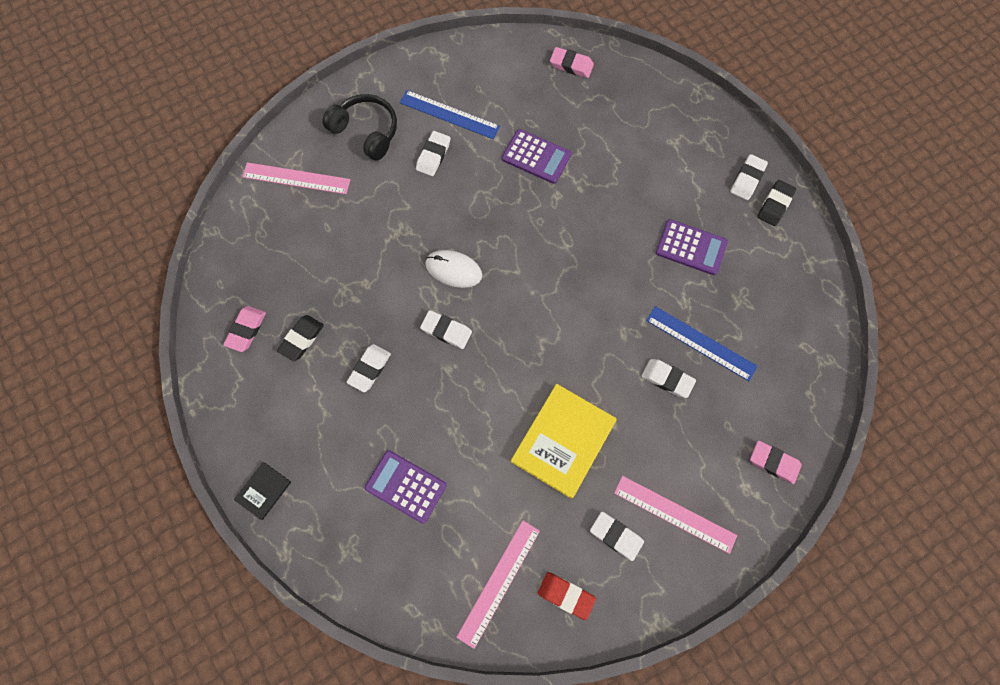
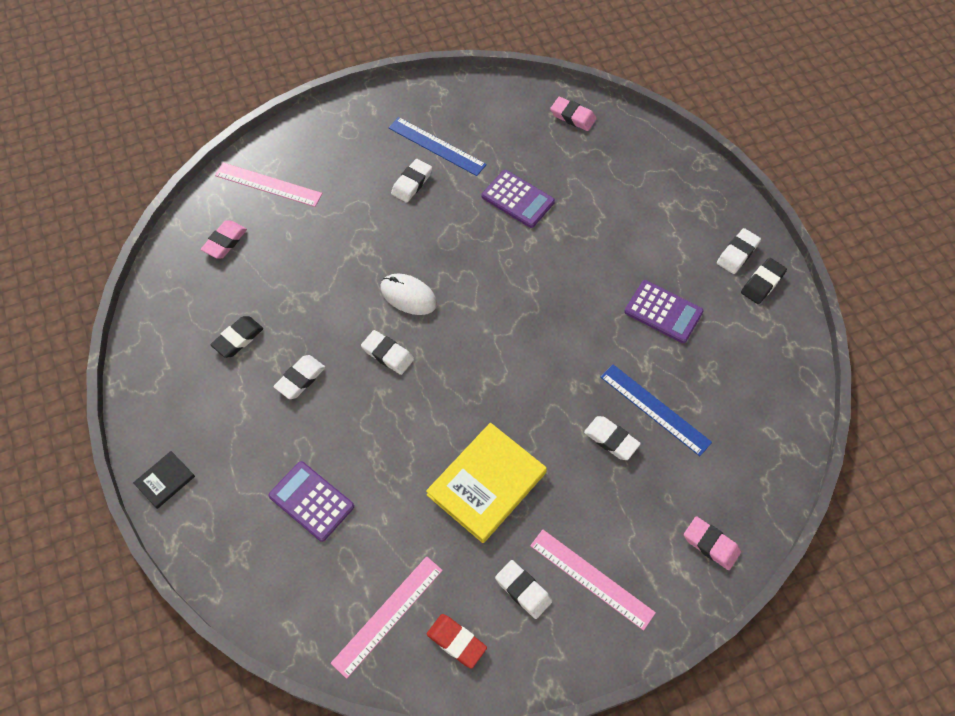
camera: 10 degrees right, 10 degrees down
(246, 330) = (184, 321): pink eraser -> pink eraser (225, 242)
(366, 132) = (349, 151): black headphones -> none

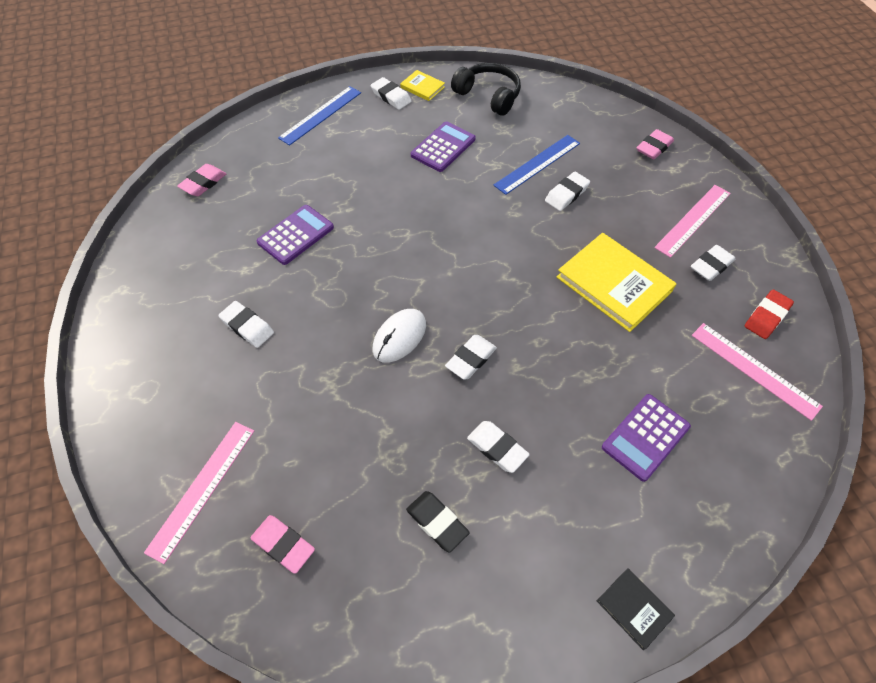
camera: 85 degrees left, 5 degrees down
(436, 146) = (202, 300): blue ruler -> blue ruler (321, 115)
(762, 283) = (422, 87): black eraser -> yellow book
(764, 353) = (488, 96): none -> black headphones

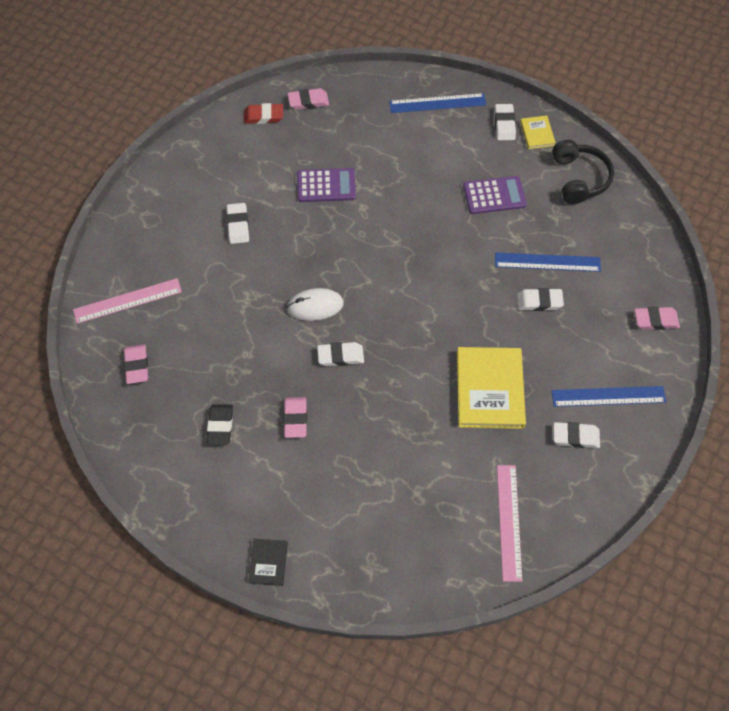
camera: 45 degrees right, 5 degrees up
(497, 448) = (295, 419): white eraser -> pink eraser
(645, 437) = (386, 492): purple calculator -> none
(693, 220) = (608, 396): pink ruler -> blue ruler
(766, 317) = (566, 501): red eraser -> red eraser (263, 116)

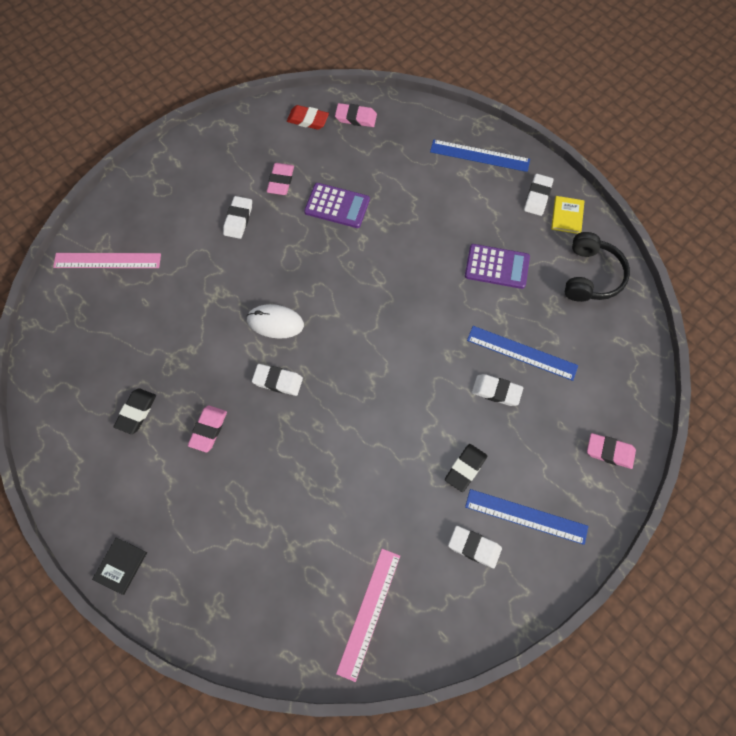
camera: 20 degrees right, 5 degrees up
(136, 366) = (88, 326): pink eraser -> pink eraser (280, 181)
(489, 389) = (408, 466): yellow book -> none
(540, 374) = (465, 468): none -> black eraser

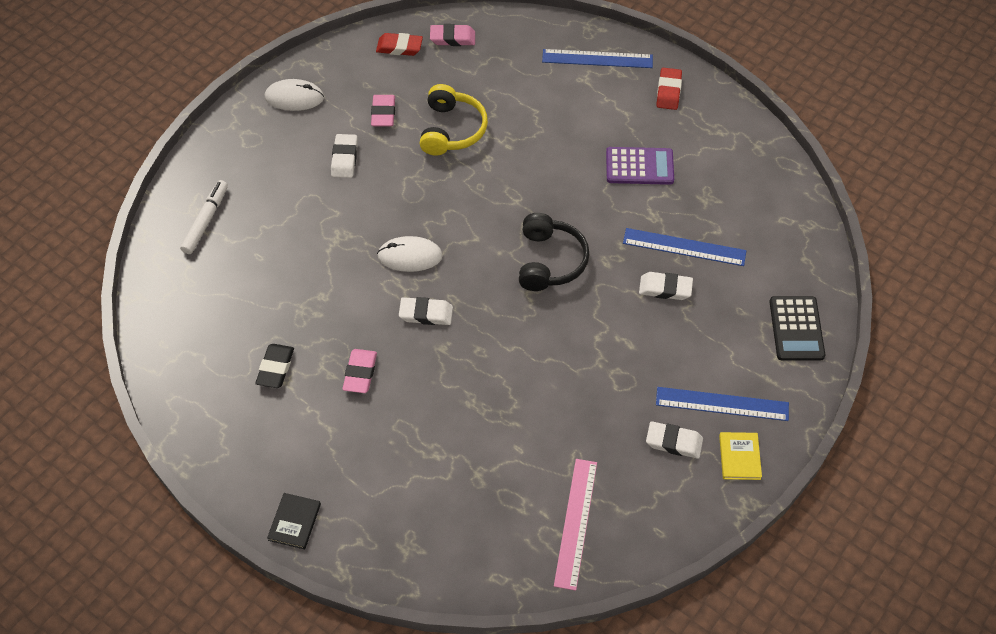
camera: 10 degrees left, 10 degrees down
(107, 260) = (206, 220): pink ruler -> white marker
(207, 155) = (294, 97): none -> white mouse
(337, 206) = (452, 130): purple calculator -> yellow headphones
(465, 468) = (648, 368): black eraser -> none
(537, 197) = (668, 91): white eraser -> red eraser
(567, 216) = (704, 106): yellow book -> yellow book (739, 457)
(591, 276) = (742, 161): black headphones -> black headphones (550, 261)
(609, 452) = (796, 329): pink eraser -> black calculator

